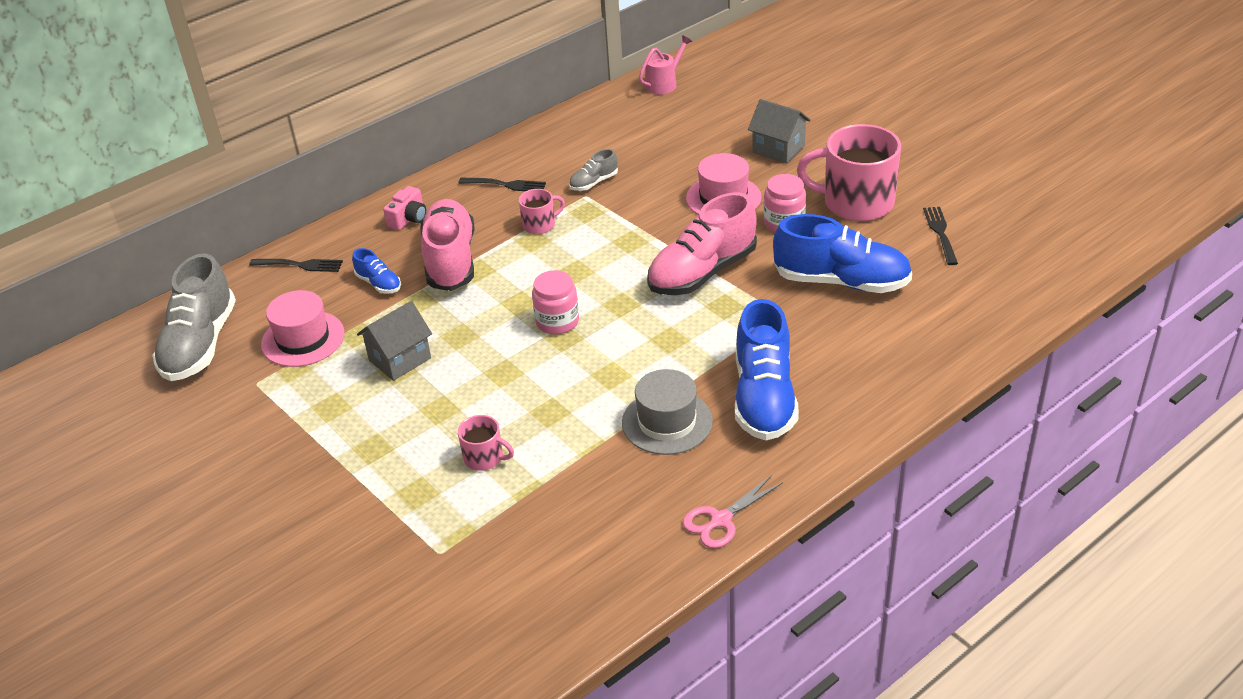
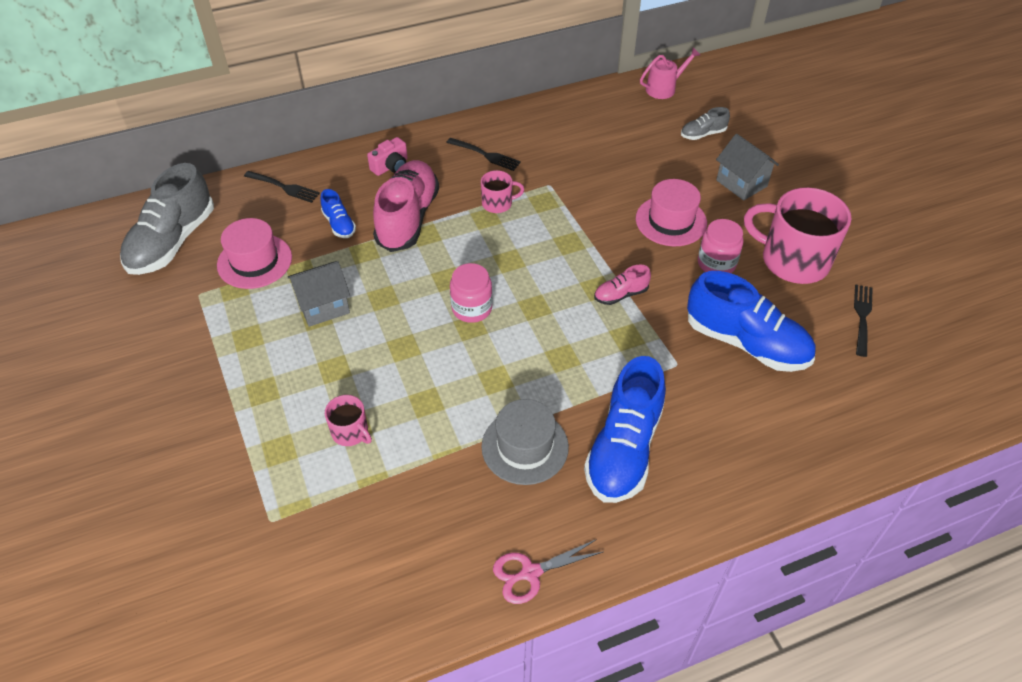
camera: 15 degrees right, 10 degrees up
(594, 182) = (562, 173): grey shoe -> grey shoe (703, 134)
(702, 272) = (621, 294): pink shoe -> pink shoe, size x0.47

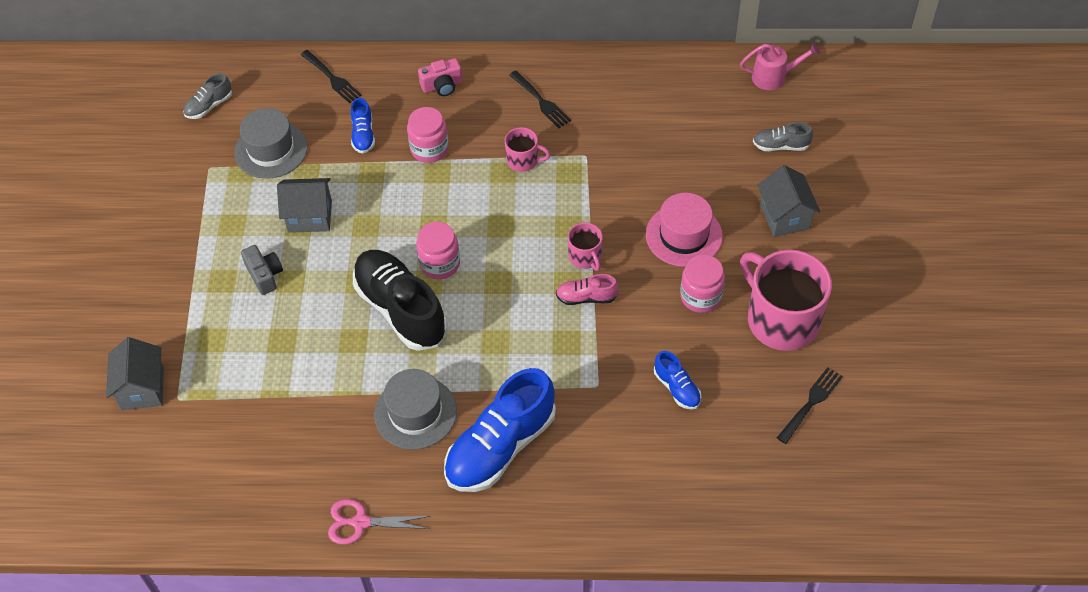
camera: 25 degrees right, 5 degrees up
(172, 242) = (209, 106): grey shoe -> grey shoe, size x0.47
(225, 524) = (142, 388): none -> grey house
(254, 261) = (271, 150): pink hat -> grey hat
(305, 372) = (265, 275): none -> grey camera
(350, 432) = (276, 345): pink mug -> pink mug (585, 257)
(407, 218) = (429, 149): pink shoe -> pink jar
(457, 359) = (400, 309): none -> black shoe
(746, 342) = (677, 388): blue shoe -> blue shoe, size x0.47

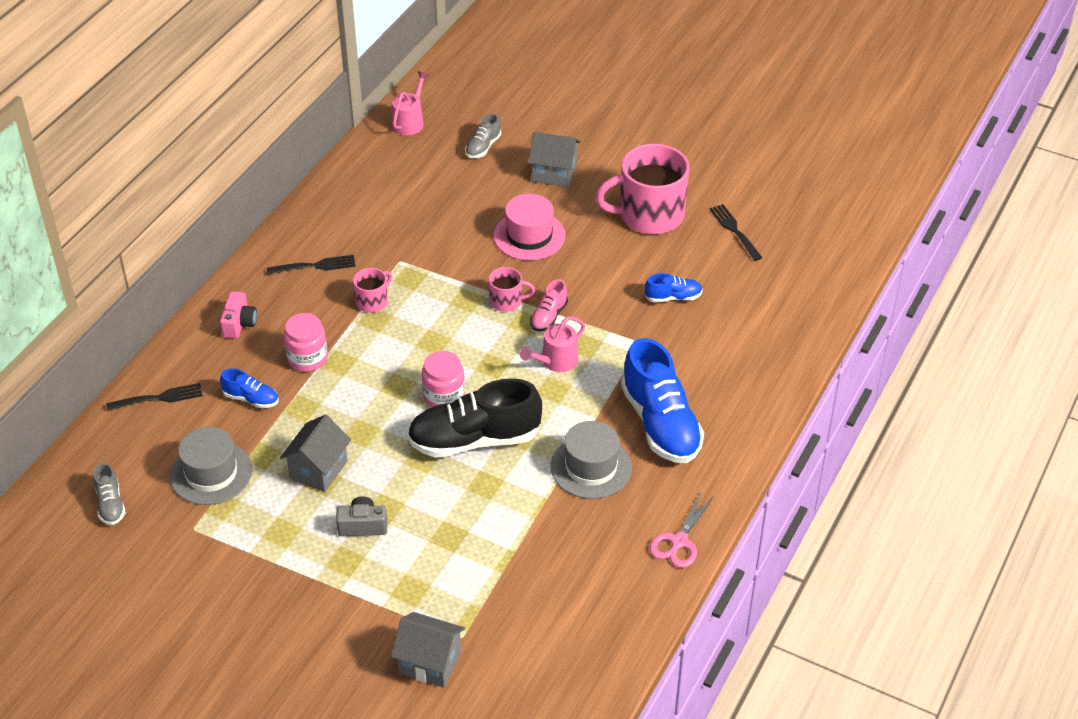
camera: 65 degrees left, 10 degrees down
(532, 328) = (556, 361): none -> pink watering can
(700, 296) = (596, 250): pink jar -> none

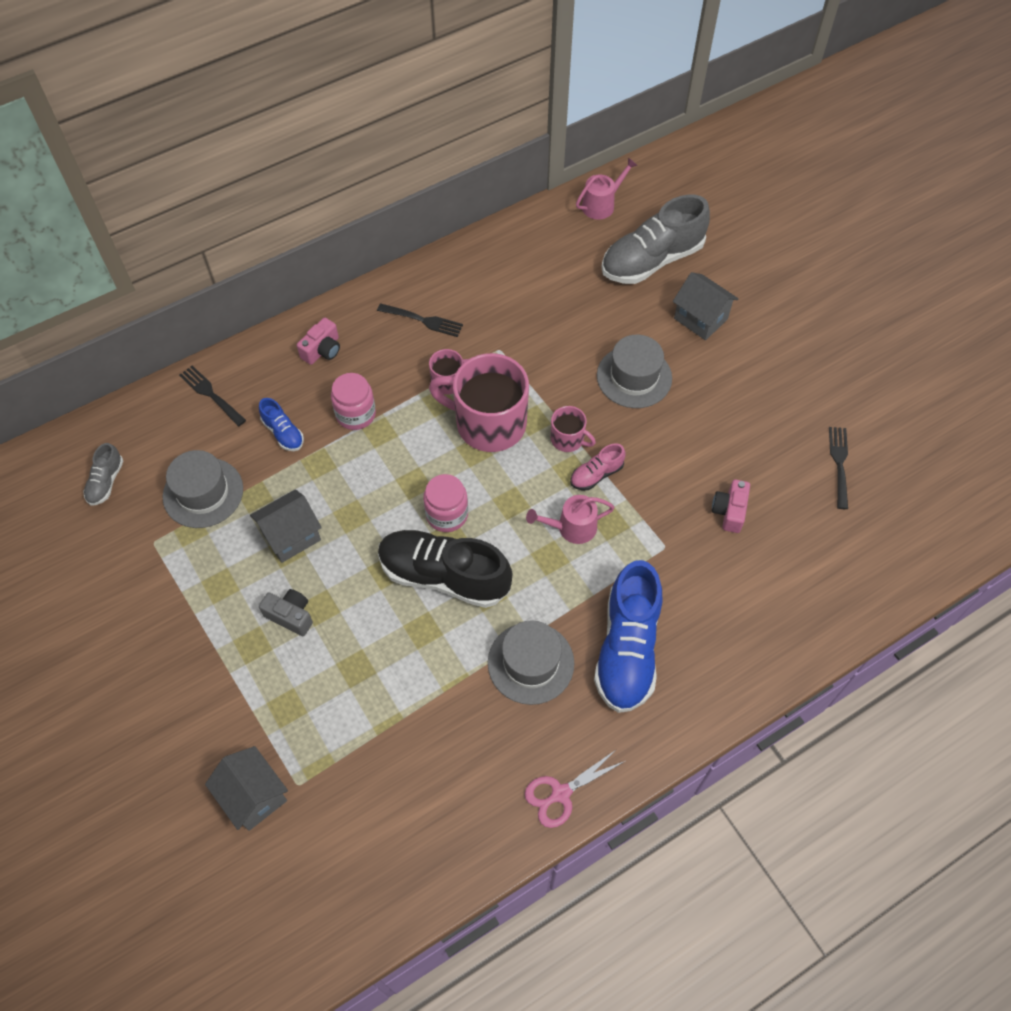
camera: 30 degrees right, 15 degrees up
(159, 398) = (211, 394): black fork -> black fork turned 150 degrees counterclockwise
(483, 147) = (652, 260): grey shoe -> grey shoe, size x2.14
(529, 236) = (634, 377): pink hat -> grey hat
(649, 215) = (764, 407): pink mug -> pink mug (489, 423)
(673, 297) = (729, 511): blue shoe -> pink camera

